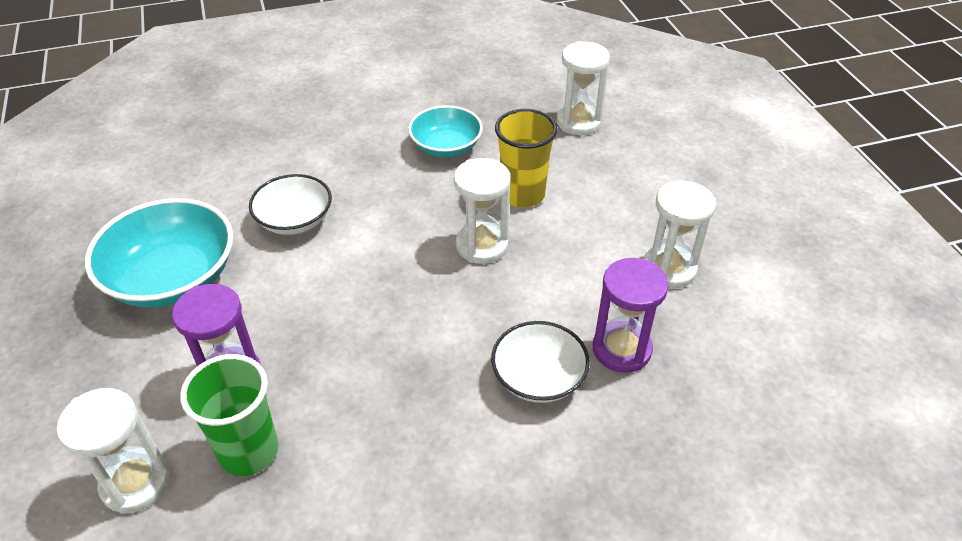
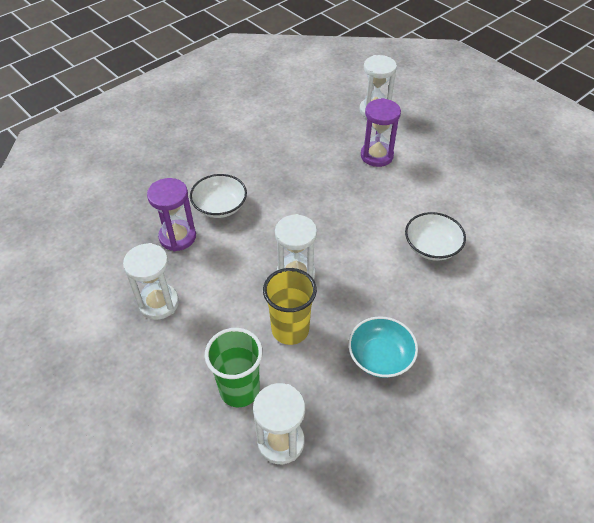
camera: 155 degrees right, 5 degrees up
(173, 278) = (461, 187): turquoise bowl -> none
(249, 451) = (338, 133): green cup -> green cup (239, 390)

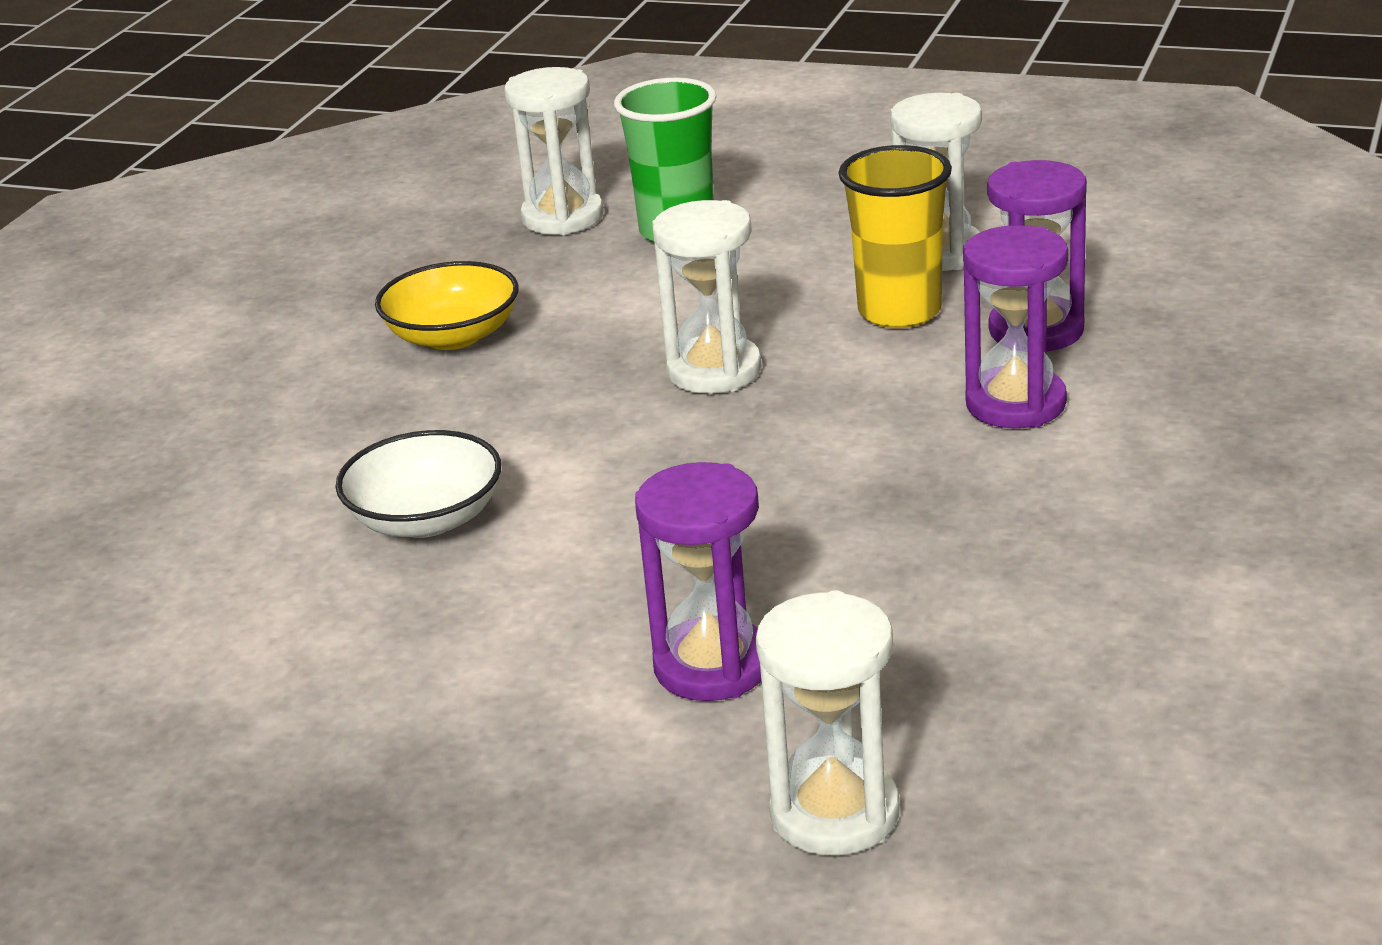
camera: 155 degrees right, 20 degrees down
(220, 206) = (1015, 404): white bowl -> purple hourglass
(290, 329) = (653, 307): yellow cup -> yellow cup (899, 311)
(380, 357) = (453, 336): turquoise bowl -> yellow bowl

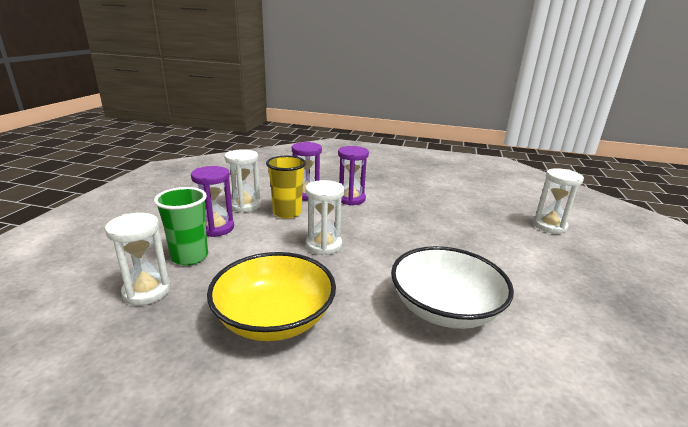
camera: 100 degrees left, 5 degrees down
(426, 519) = (445, 308): white bowl -> white bowl, size x1.60
(453, 336) = (274, 318): yellow bowl -> yellow bowl, size x1.60
(712, 666) = (502, 243): purple hourglass -> purple hourglass (216, 228)

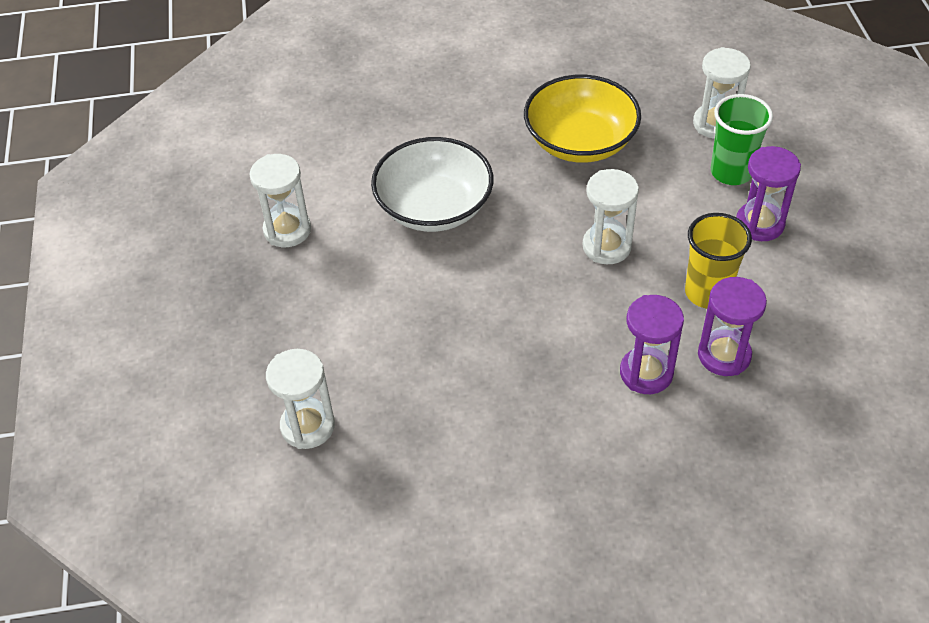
camera: 160 degrees right, 25 degrees up
(245, 205) = (780, 284): white hourglass -> white hourglass (287, 230)

